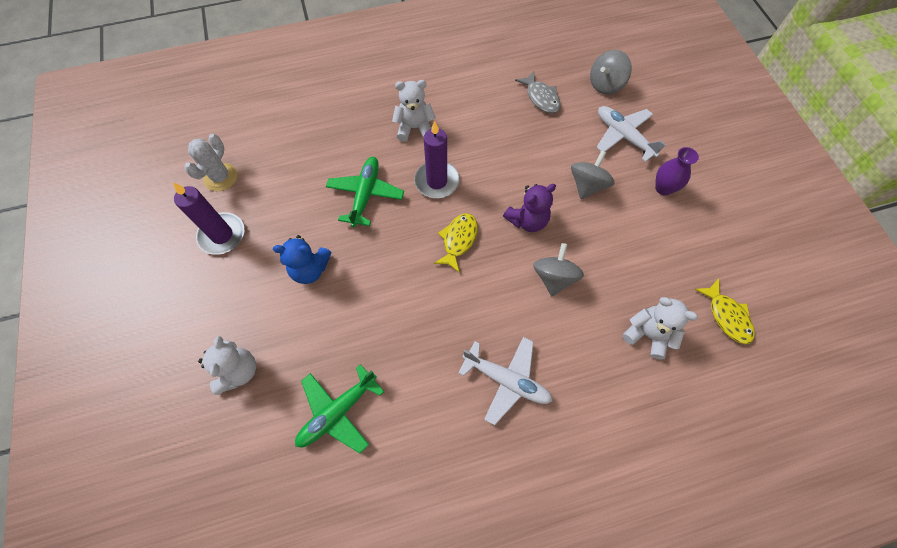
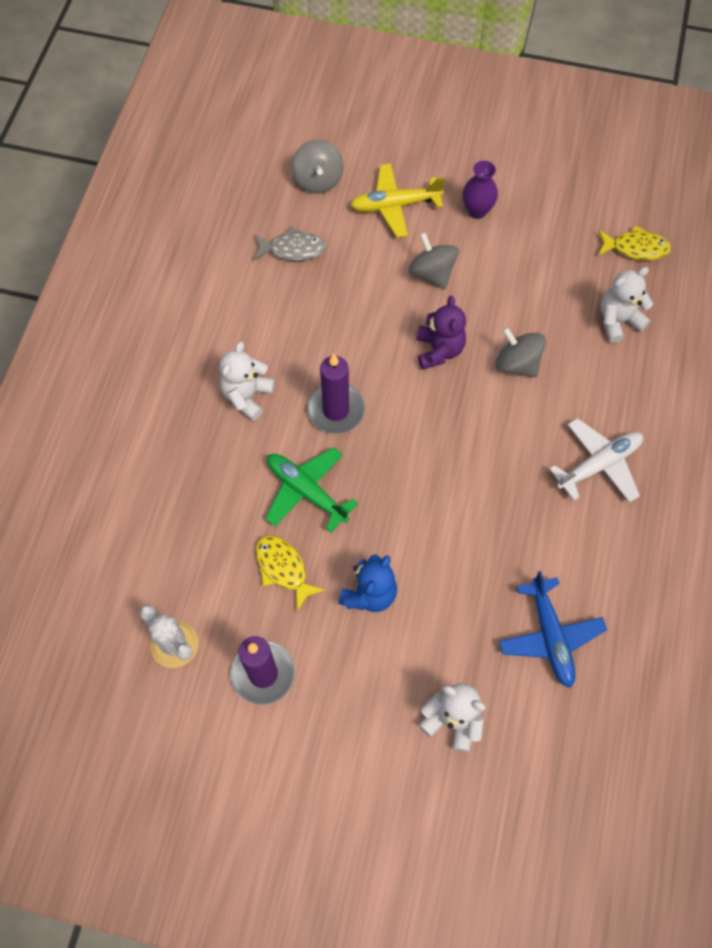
camera: 60 degrees left, 0 degrees up
(337, 412) = (550, 636): green plane -> blue plane
(458, 240) = (423, 427): yellow fish -> yellow fish (283, 569)
(623, 136) = (394, 205): white plane -> yellow plane

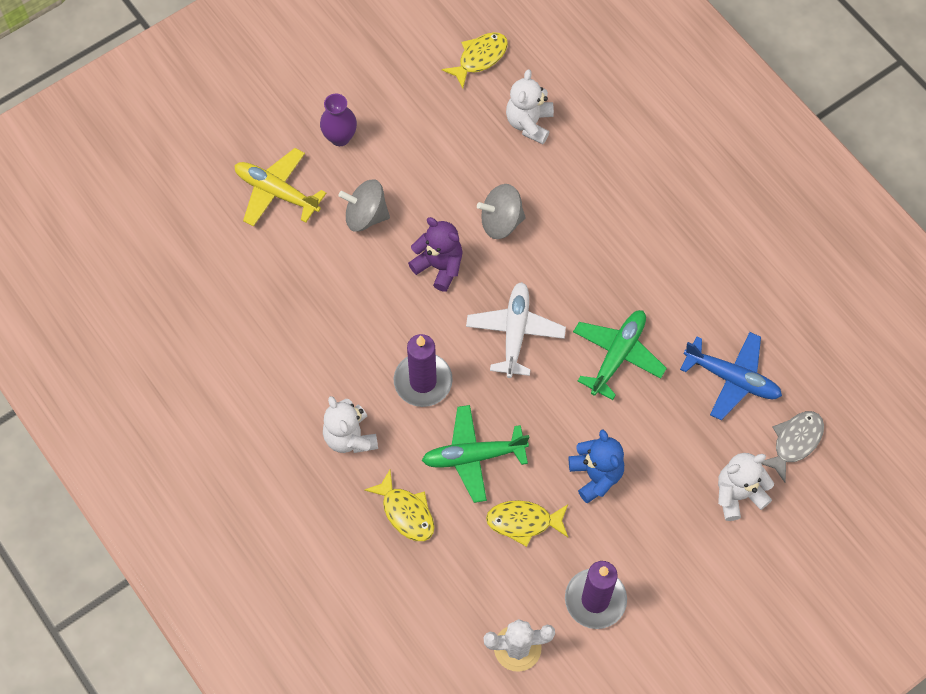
camera: 50 degrees left, 0 degrees up
(220, 479) = (406, 512): none -> yellow fish
(293, 249) = (244, 300): grey fish -> grey fish (794, 442)
(318, 180) = (195, 229): grey spinning top -> none
(394, 205) = (276, 192): yellow plane -> yellow plane turned 90 degrees clockwise
(487, 531) = (617, 355): none -> green plane
(599, 464) = (632, 236): white plane -> white plane (515, 332)

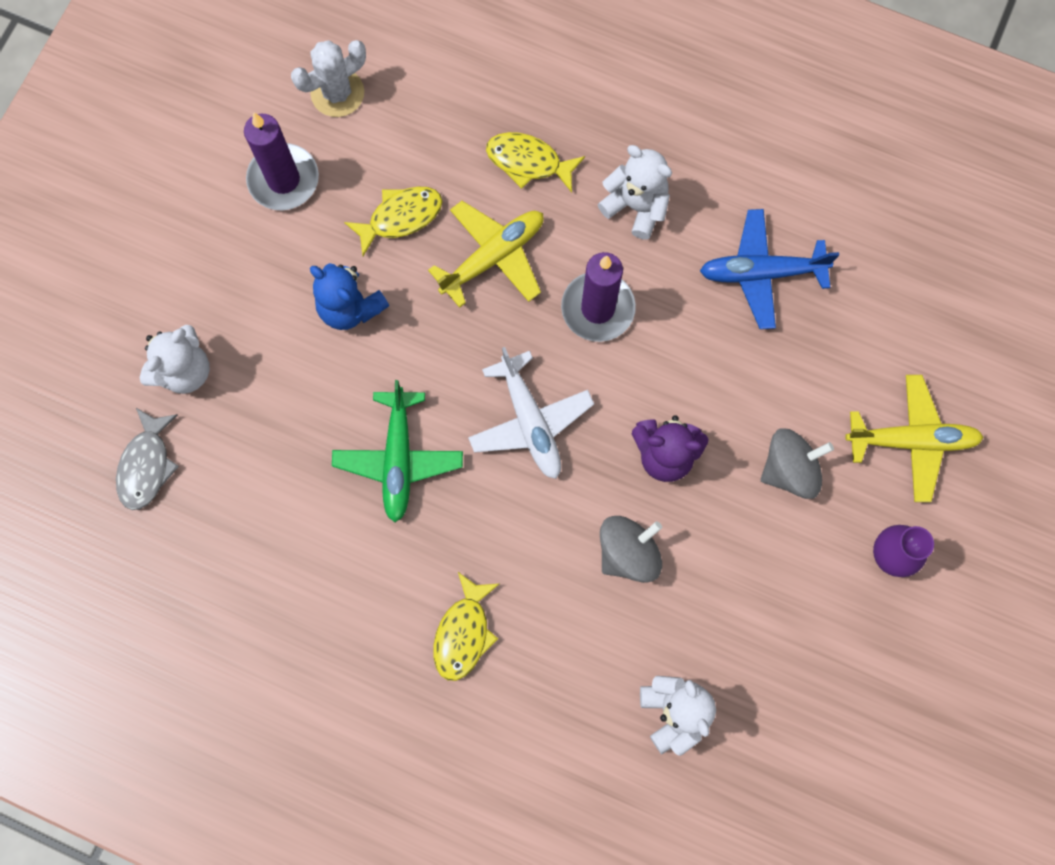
camera: 150 degrees right, 10 degrees up
(473, 456) = (493, 256): green plane -> yellow plane
(480, 58) = (795, 775): yellow fish -> yellow fish (463, 633)
(732, 378) = (252, 504): blue plane -> blue plane (761, 273)

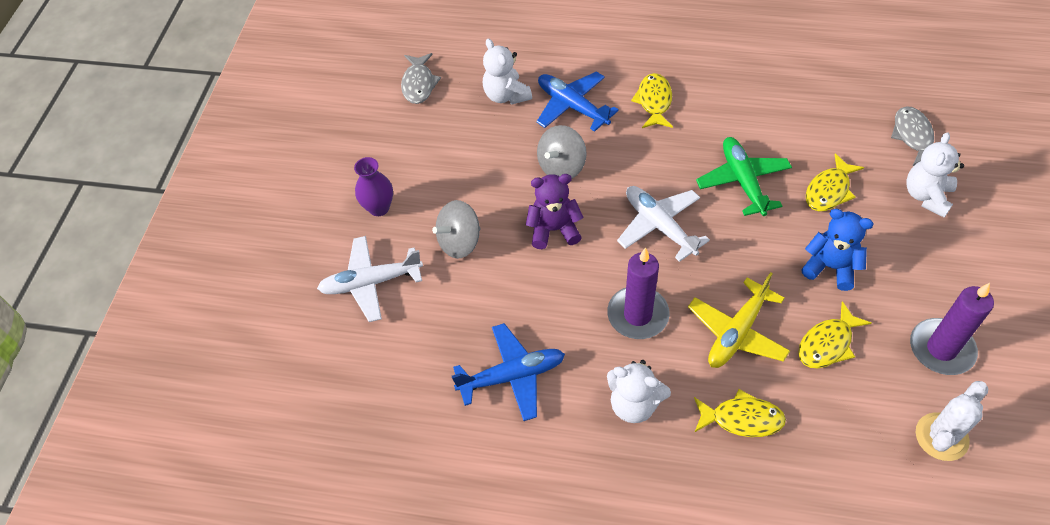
camera: 170 degrees right, 20 degrees down
(297, 413) = (829, 190): none -> yellow fish
(583, 660) = (572, 106): none -> blue plane
(803, 778) = (419, 84): none -> grey fish
(912, 440) = (371, 283): yellow plane -> white plane

